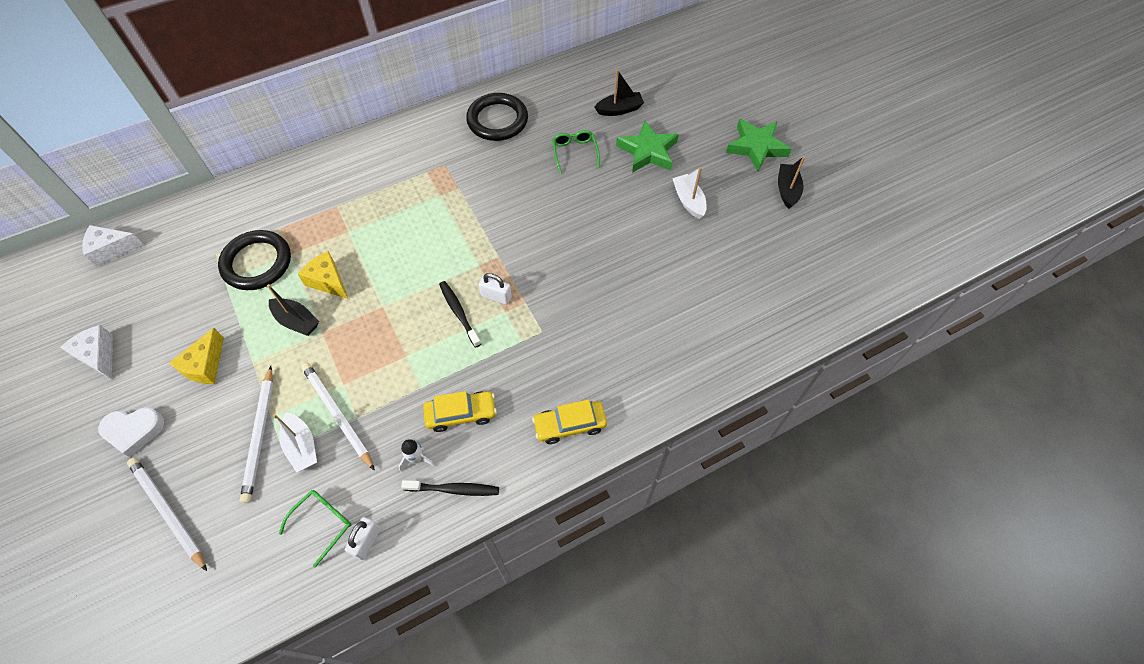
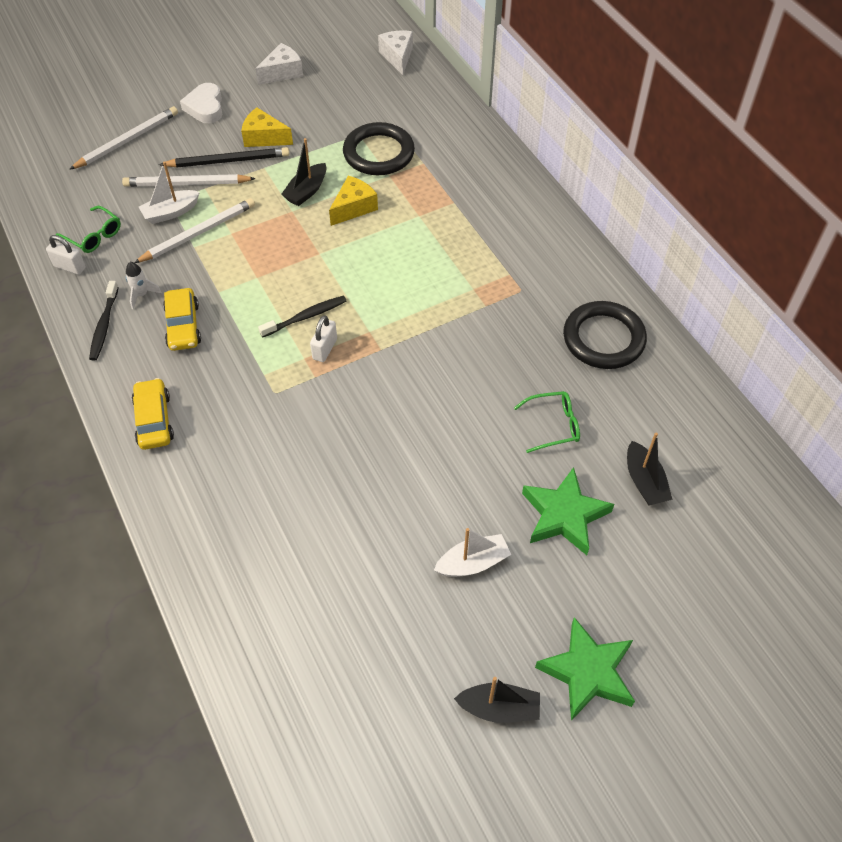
camera: 90 degrees right, 5 degrees down
(233, 398) = (228, 161): none -> black pencil

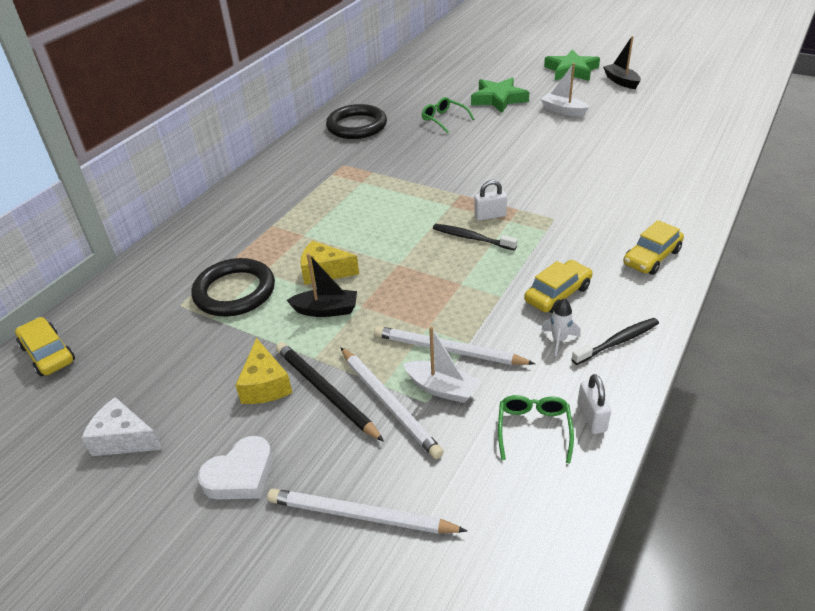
camera: 120 degrees left, 15 degrees down
(397, 57) = (48, 354): white cheese -> yellow car
(644, 481) = (448, 88): black boat -> none

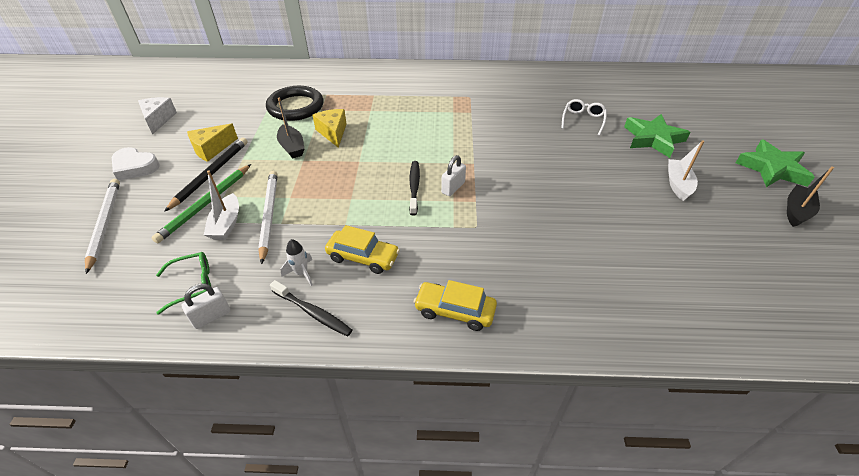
camera: 60 degrees right, 5 degrees up
(48, 354) = (219, 72): yellow car -> none
(357, 126) = (529, 84): black ring -> none
(389, 403) = (206, 204): white pencil -> green pencil
(444, 119) = (583, 120): green glasses -> white glasses
(490, 216) = (453, 188): white padlock -> white padlock turned 75 degrees clockwise

